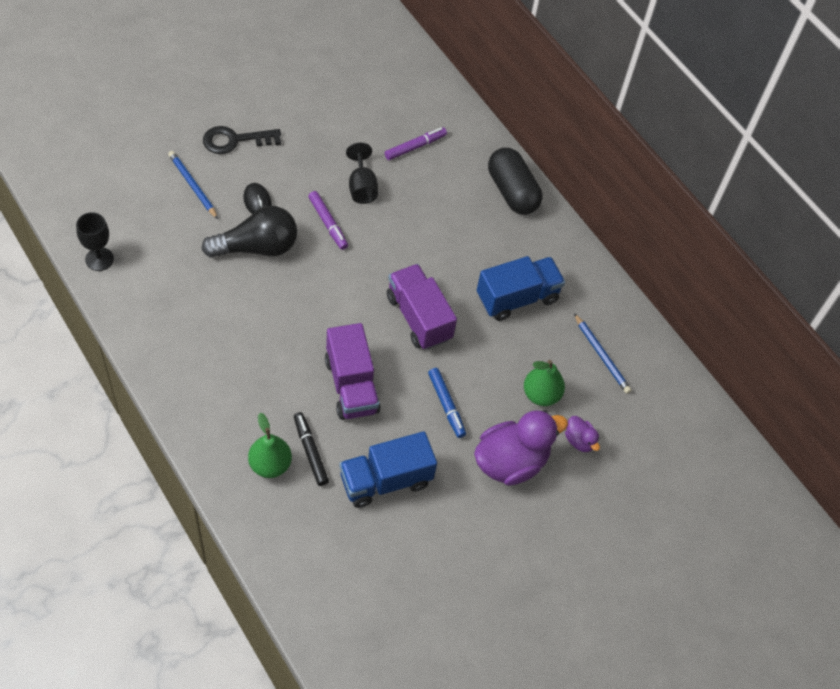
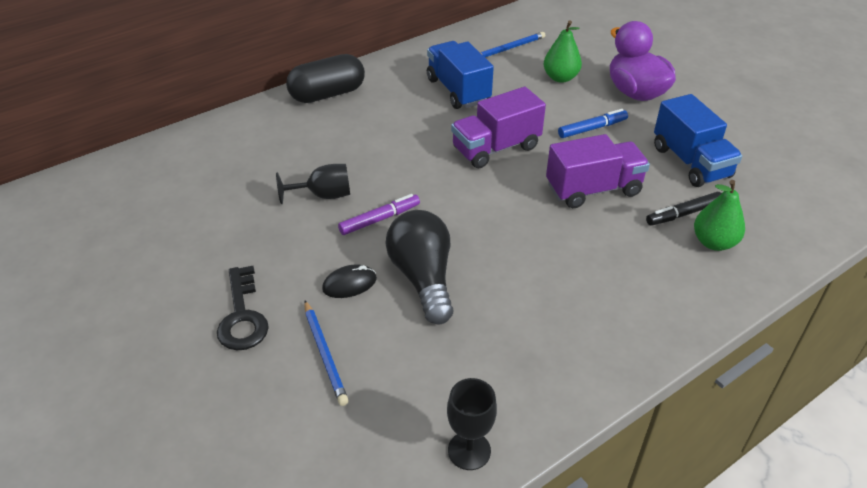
camera: 85 degrees left, 15 degrees down
(193, 186) = (324, 354): blue pencil -> blue pencil turned 75 degrees counterclockwise
(415, 147) = (264, 158): purple marker -> none
(579, 441) = (599, 59): purple duck -> none

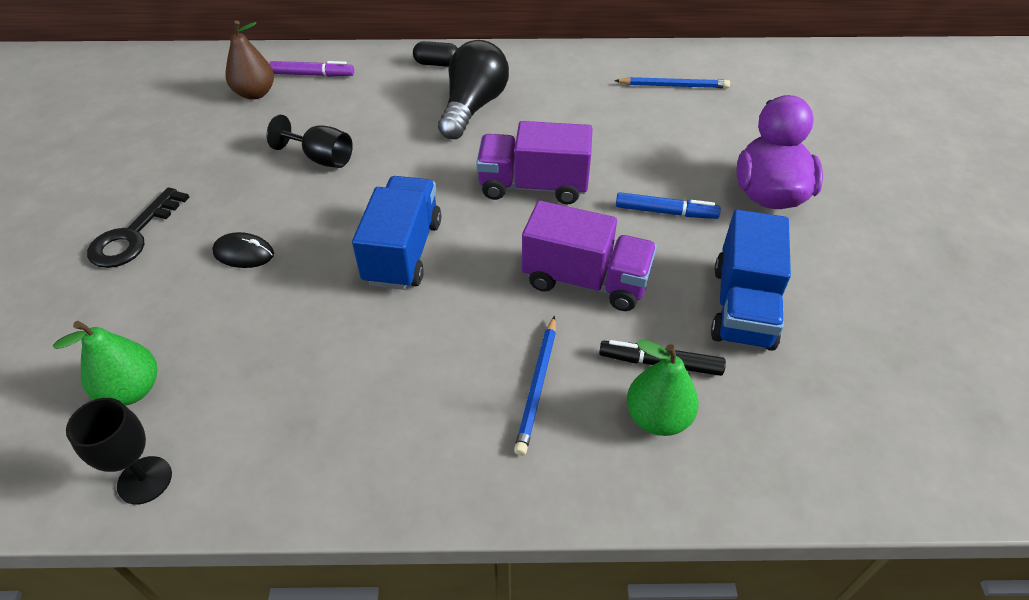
camera: 35 degrees right, 5 degrees up
(204, 172) = (255, 93): none -> brown pear
(324, 354) = (149, 307): blue pencil -> blue pencil (537, 386)
(327, 94) = (437, 64): black capsule -> black capsule, size x0.53
(379, 219) = (340, 205): purple marker -> purple marker (313, 75)
(423, 278) = (309, 283): black light bulb -> black light bulb (473, 107)
(458, 90) = (565, 109): blue truck -> blue truck (403, 252)
(560, 78) = (695, 140): green pear -> green pear (132, 390)

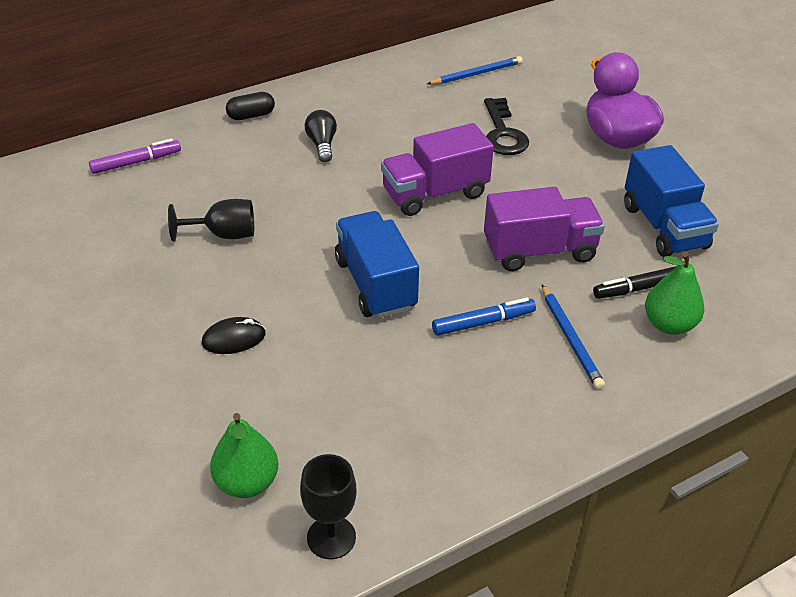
camera: 30 degrees left, 5 degrees down
(133, 235) = (106, 365): black key -> black key (503, 133)
(255, 93) = (93, 198): brown pear -> none
(473, 107) = (322, 145): black light bulb -> black light bulb, size x0.53
(665, 212) = (554, 178): blue marker -> blue marker (483, 322)

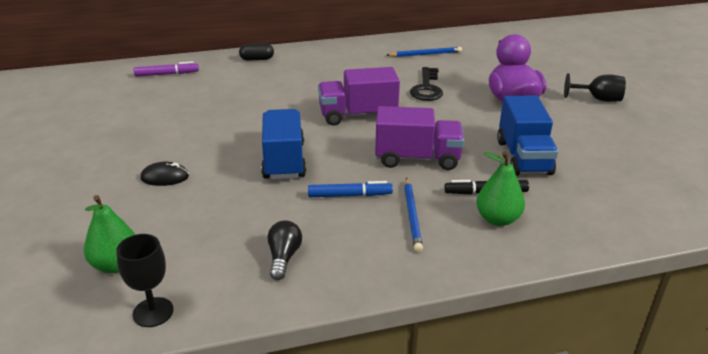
camera: 15 degrees right, 10 degrees down
(224, 234) = (197, 119): black goblet -> black goblet (598, 99)
(322, 145) = (294, 79): black light bulb -> black light bulb (283, 257)

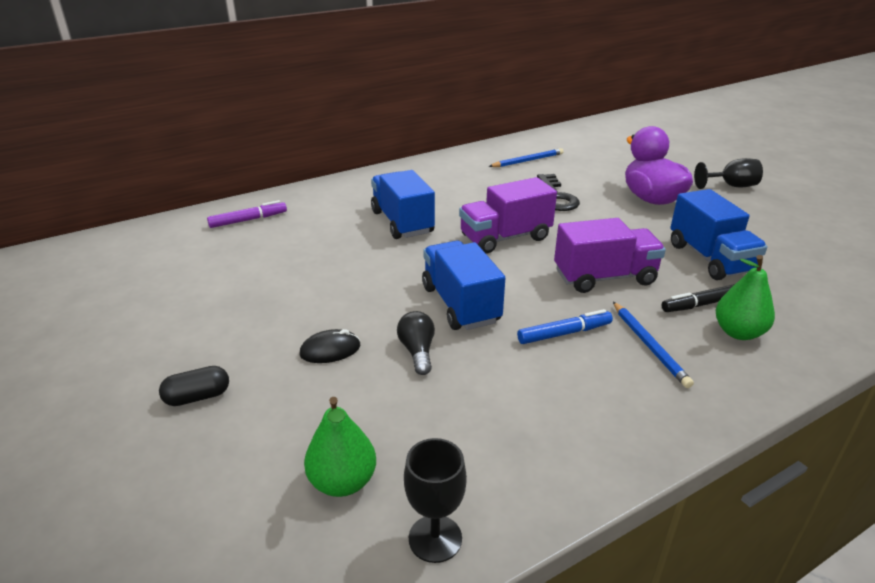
camera: 15 degrees left, 0 degrees up
(257, 59) = (346, 188): black capsule -> black capsule (197, 397)
(283, 91) = (402, 222): none -> blue truck
(283, 257) = (545, 426): black light bulb -> black light bulb (417, 351)

